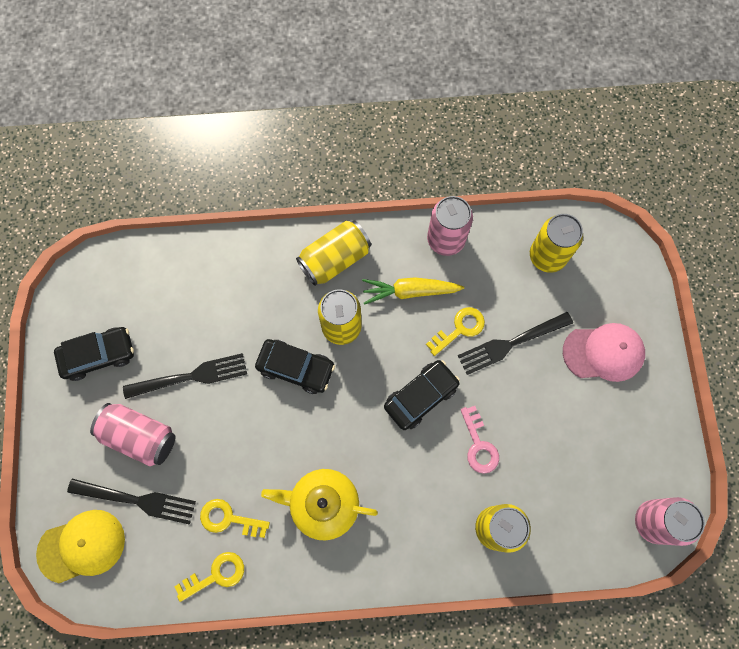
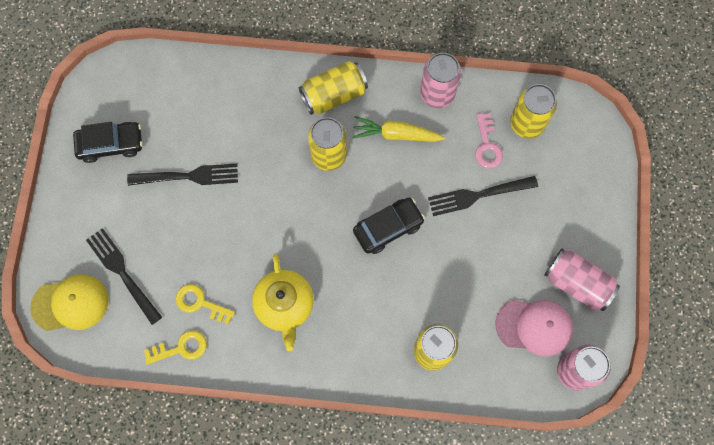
camera: 10 degrees right, 0 degrees up
(136, 500) = (123, 273): black fork -> black fork turned 150 degrees counterclockwise
(140, 436) = (135, 220): pink can -> pink can (577, 283)
(296, 368) = (282, 184): black car -> none
(323, 504) = (284, 305): yellow teapot -> yellow teapot turned 120 degrees counterclockwise
(459, 329) = (434, 175): yellow key -> none
(478, 445) = (431, 278): pink key -> pink key (487, 145)
(603, 353) = (560, 217): pink cap -> pink cap (534, 327)

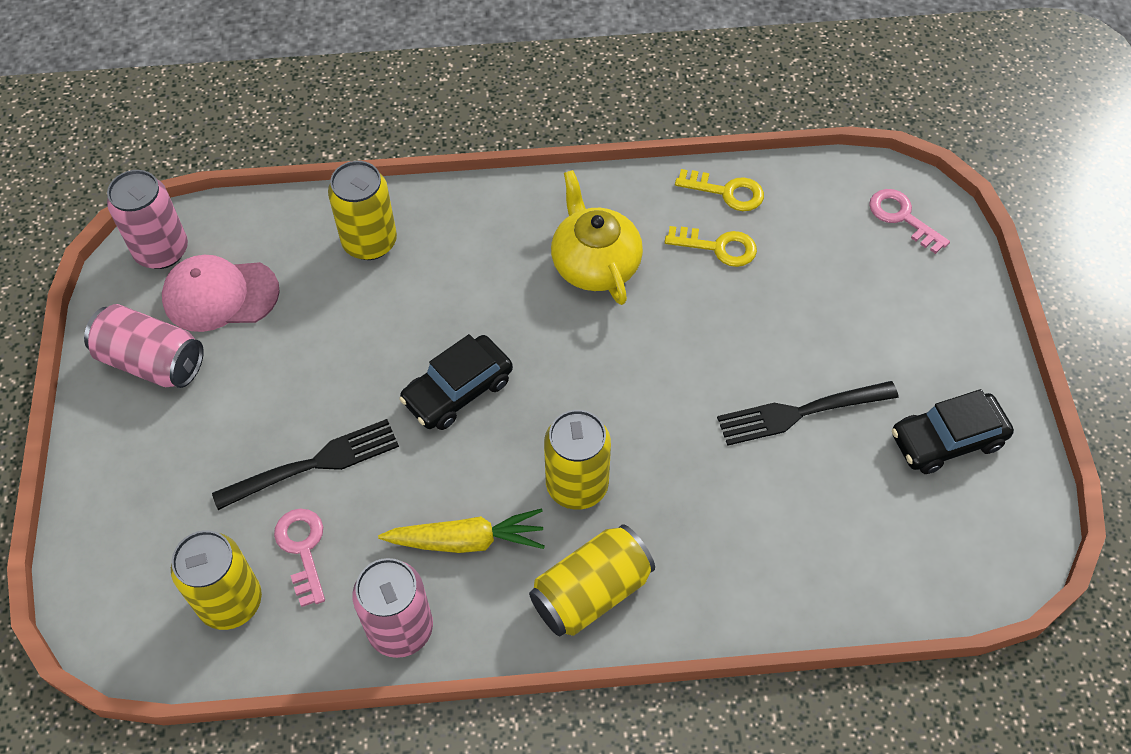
camera: 170 degrees right, 15 degrees down
(70, 303) = (902, 217): yellow cap -> pink key
(123, 273) = (845, 265): black fork -> none
(181, 348) = (726, 192): yellow key -> yellow key turned 135 degrees counterclockwise

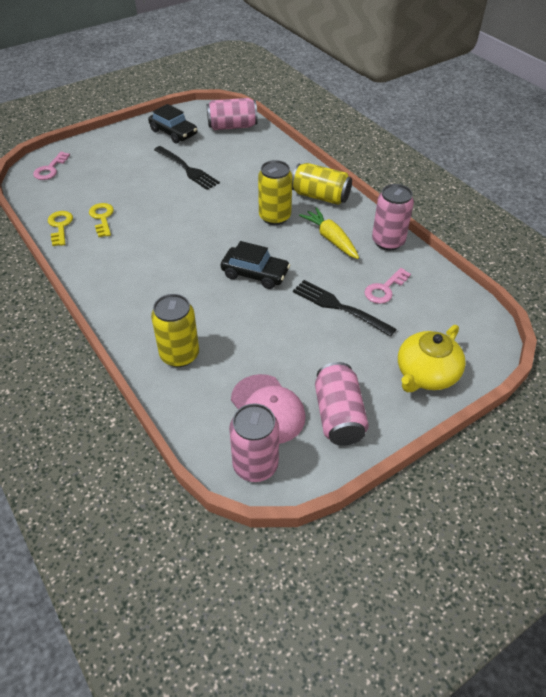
camera: 120 degrees left, 10 degrees down
(230, 602) = (432, 301): yellow can -> none
(595, 264) = (139, 255): yellow teapot -> yellow teapot (426, 374)
(925, 557) = (232, 126): none -> pink can

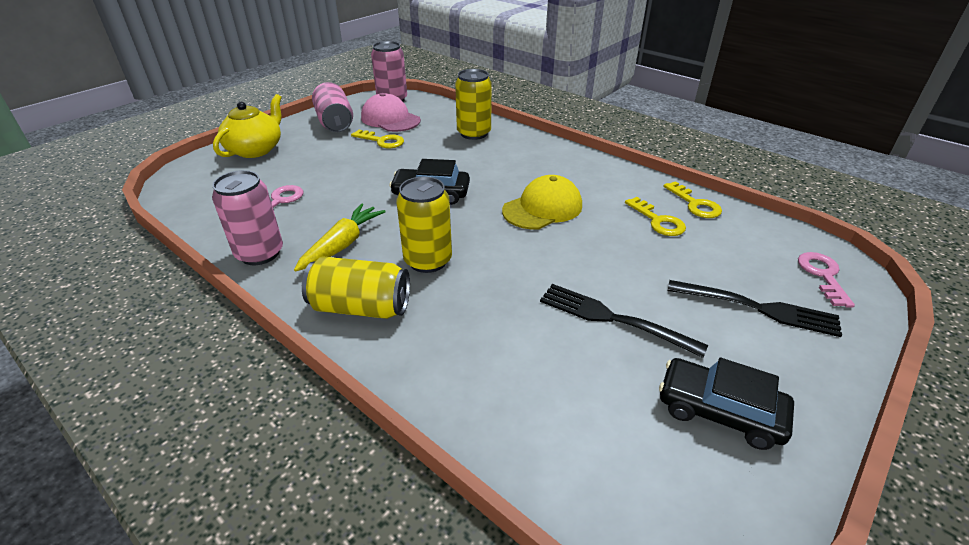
camera: 165 degrees right, 10 degrees down
(174, 243) = (542, 208): none -> yellow cap
(232, 126) = (605, 468): pink can -> none
(285, 362) = (381, 141): none -> yellow key
(330, 238) = (342, 244): yellow carrot -> yellow carrot turned 105 degrees counterclockwise
(340, 307) = (331, 180): black fork -> black fork (757, 308)

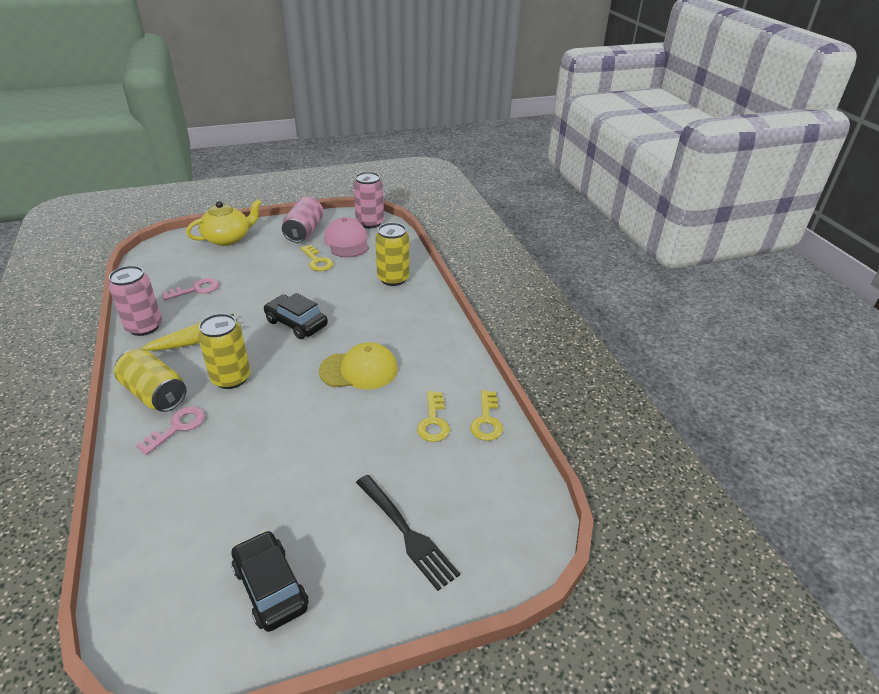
camera: 30 degrees right, 0 degrees up
(614, 319) = (292, 484): black fork -> none
(823, 276) = (502, 536): pink key -> pink key (177, 427)

